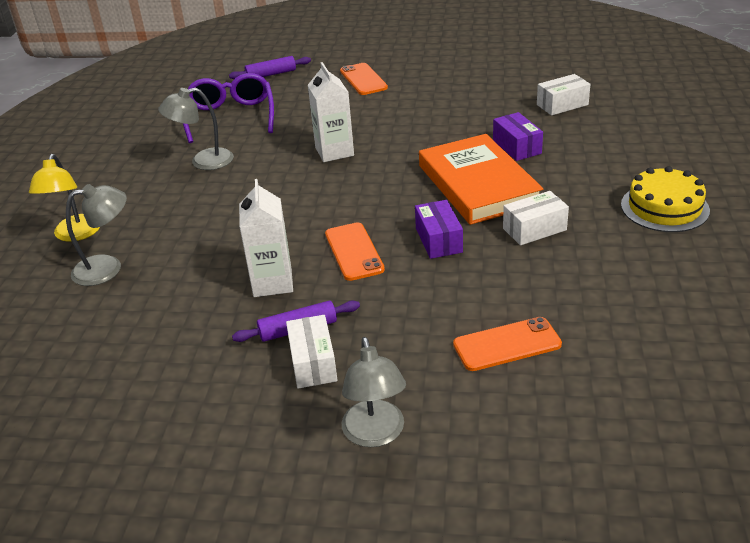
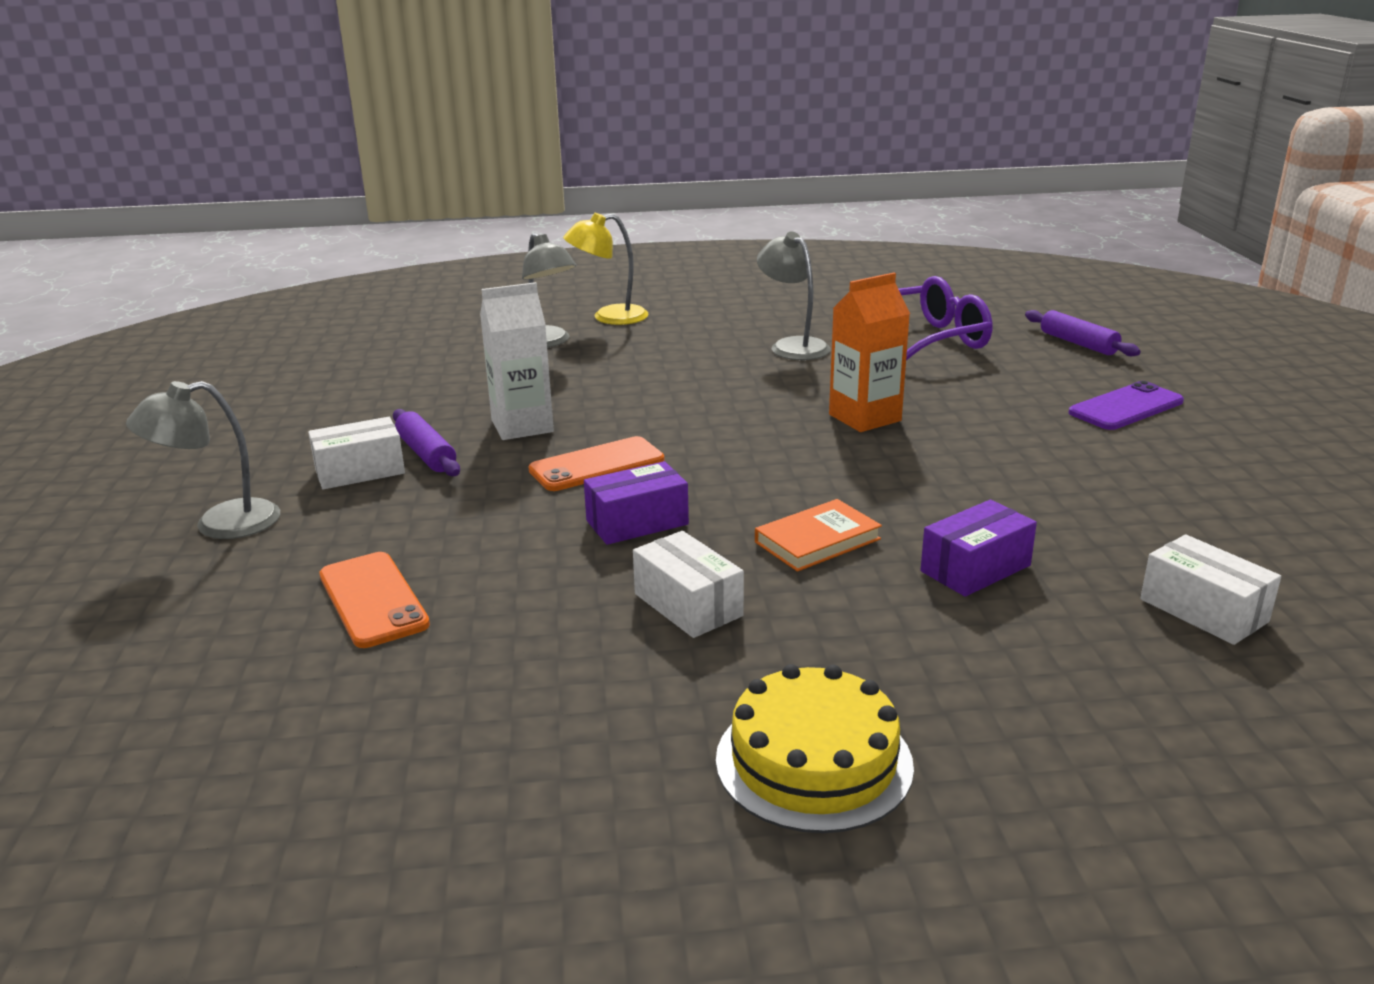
camera: 75 degrees right, 10 degrees down
(334, 151) = (865, 417): white carton -> orange carton
(363, 79) = (1126, 407): orange phone -> purple phone
(478, 184) = (817, 541): orange book -> orange book, size x0.48

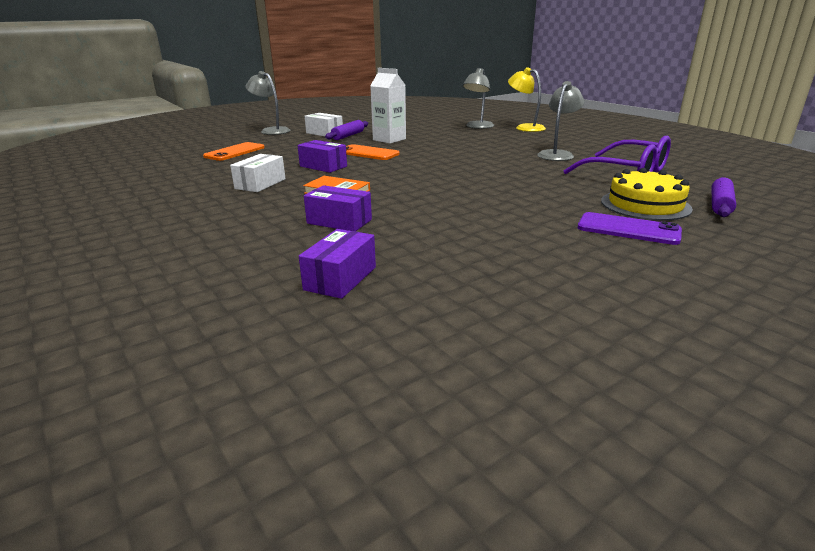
camera: 60 degrees right, 0 degrees up
(813, 761) = (149, 219): yellow cake -> yellow cake (645, 205)
(865, 417) = (489, 178): orange carton -> none
(1203, 610) = (340, 278): white box -> purple box

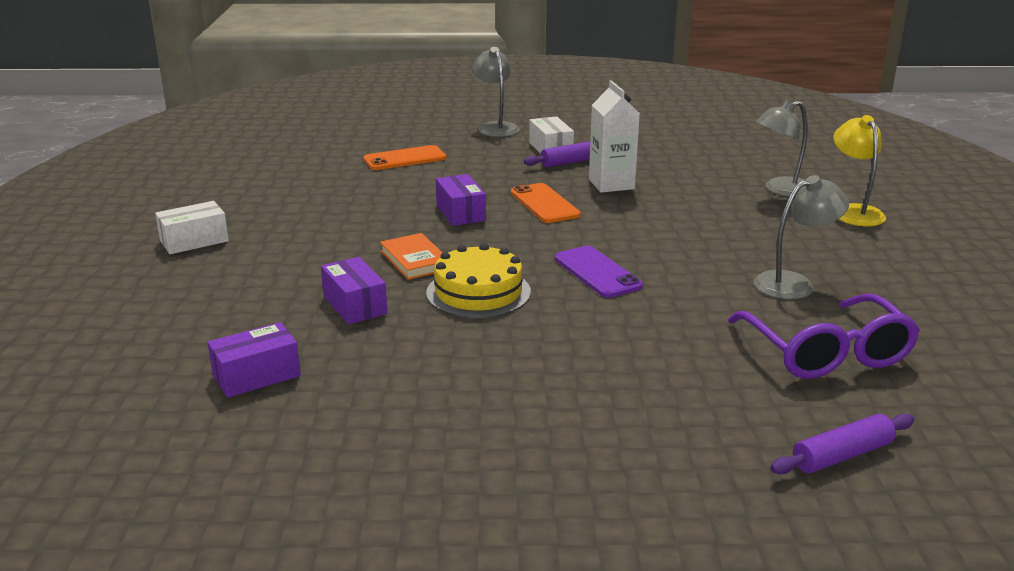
camera: 35 degrees right, 0 degrees up
(260, 184) = (360, 222): white box -> white box (194, 241)
(628, 229) = (631, 438): purple phone -> purple phone (597, 272)
(645, 205) = (732, 413): yellow cake -> yellow cake (478, 292)

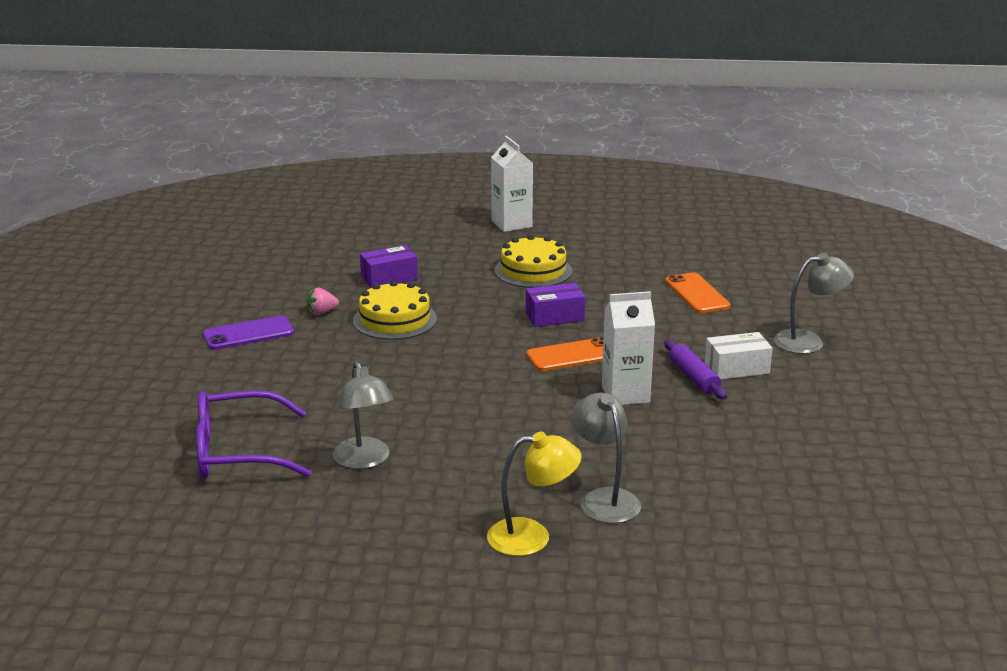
camera: 95 degrees right, 0 degrees up
(194, 241) = (511, 224): white box -> white carton
(256, 376) = (306, 254): purple box -> none
(342, 225) = (533, 271): none -> yellow cake
(415, 260) = (458, 298): orange book -> none
(462, 341) = (322, 312): none -> pink strawberry
(597, 272) = (415, 369): purple phone -> purple phone (248, 334)
(842, 455) = (108, 430): purple rolling pin -> none

